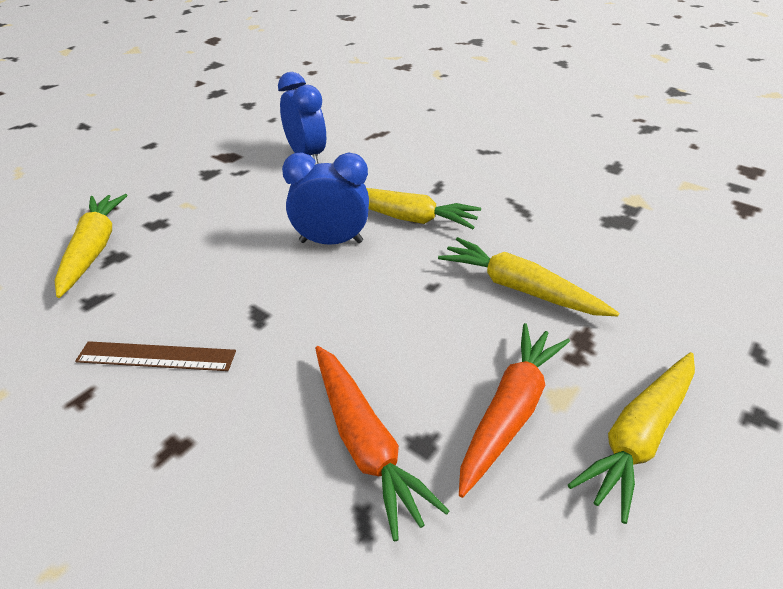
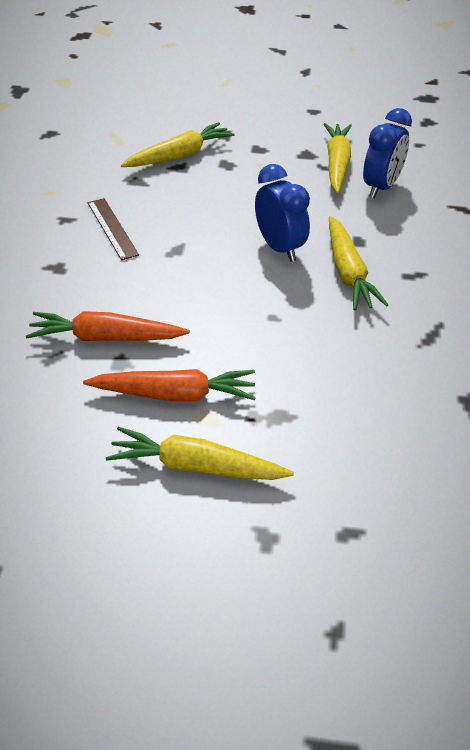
camera: 60 degrees right, 5 degrees up
(365, 443) = (106, 337): orange carrot -> orange carrot turned 60 degrees clockwise
(520, 288) = (311, 365): yellow carrot -> yellow carrot (337, 164)

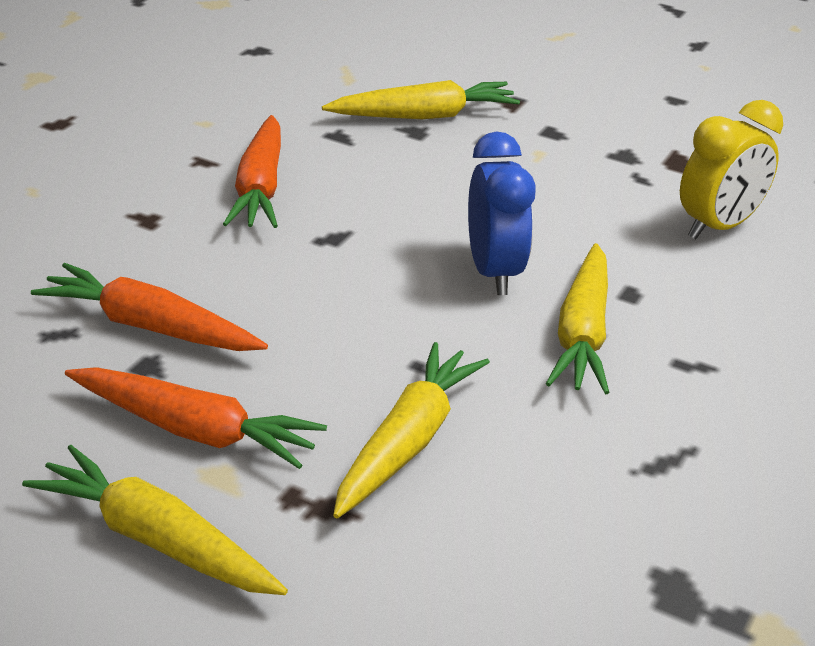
camera: 20 degrees right, 10 degrees down
(112, 228) = (260, 187): brown ruler -> orange carrot
(337, 164) = (665, 179): yellow carrot -> yellow carrot (407, 442)
(381, 187) = (718, 227): blue clock -> yellow clock

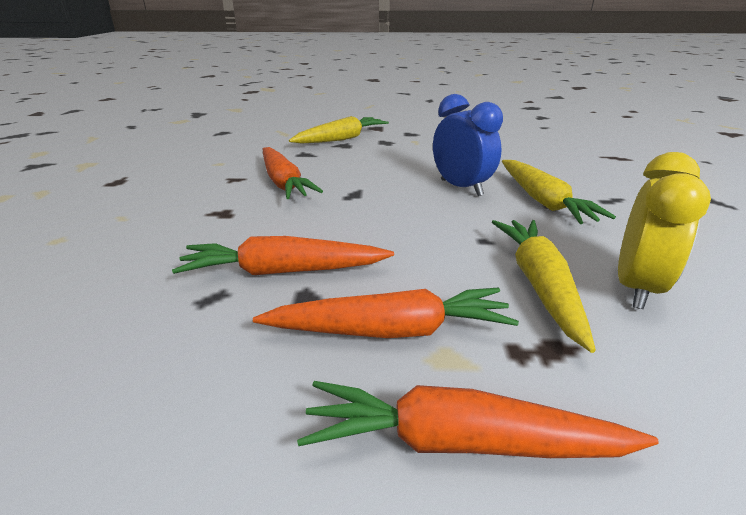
camera: 25 degrees left, 5 degrees down
(156, 540) = (461, 442): yellow carrot -> orange carrot
(718, 227) = (531, 148): yellow clock -> yellow clock (636, 288)

